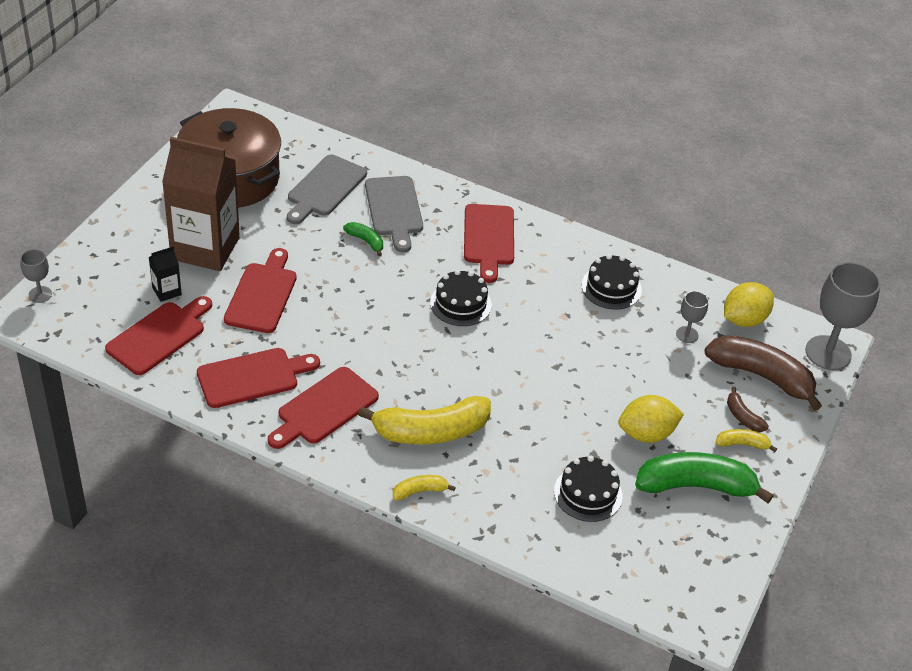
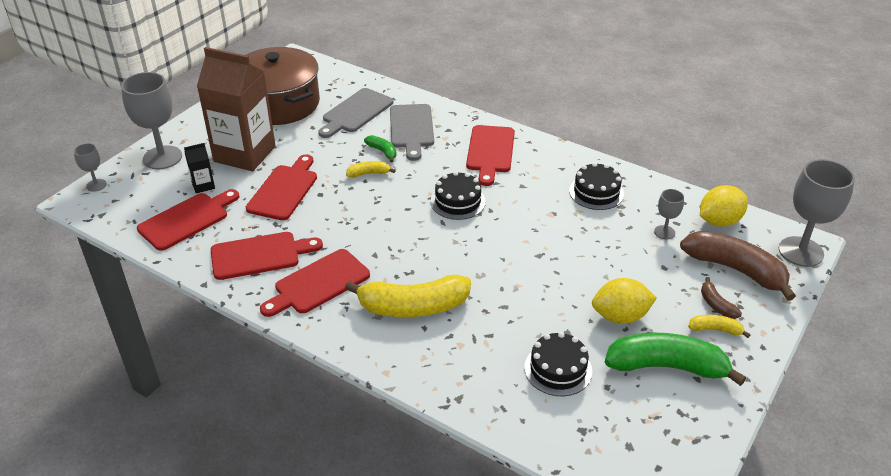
camera: 10 degrees right, 5 degrees down
(108, 255) = (162, 157): none -> grey goblet
(420, 491) = (394, 360): yellow banana -> yellow banana (369, 173)

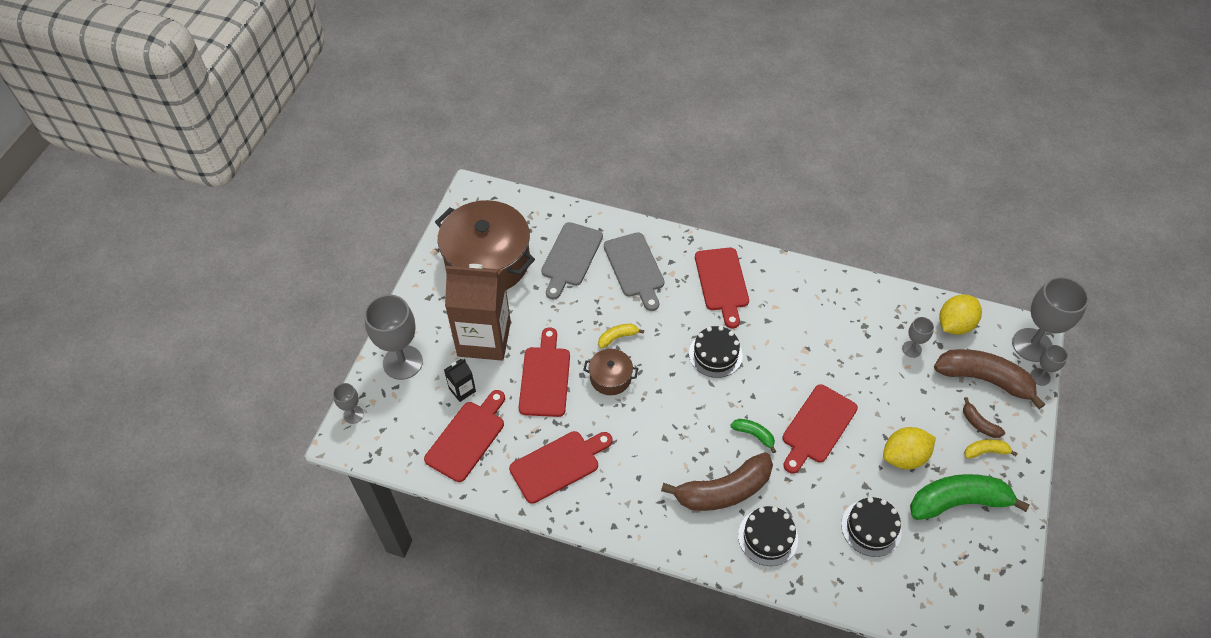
camera: 15 degrees left, 15 degrees up
(318, 283) = (627, 485): red cutting board -> red cutting board (817, 427)
(346, 201) = (610, 378): none -> brown pot
(382, 151) = (619, 305): green banana -> green banana (754, 435)
(413, 307) = (723, 491): yellow banana -> brown banana
(596, 192) = (837, 313): black cake -> black cake (768, 537)
(801, 279) = (1040, 377): none -> grey goblet

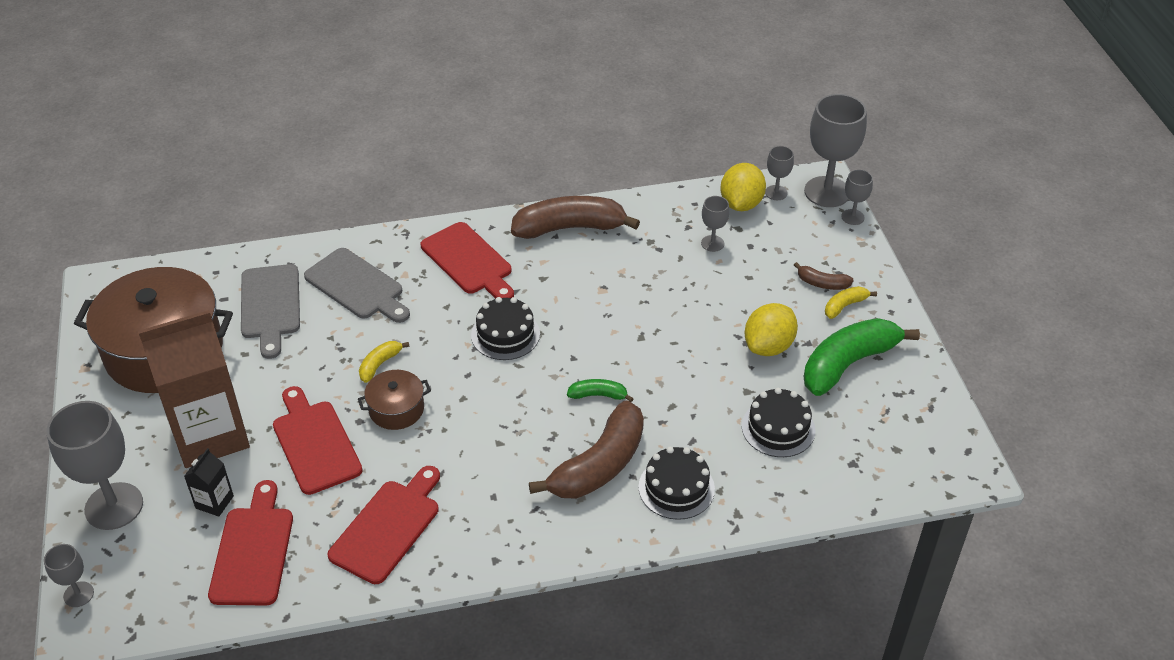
camera: 30 degrees left, 10 degrees down
(817, 427) = (661, 357): red cutting board -> none
(984, 379) = (801, 241): brown banana -> brown banana (570, 228)
(989, 327) = (776, 193): none -> grey goblet

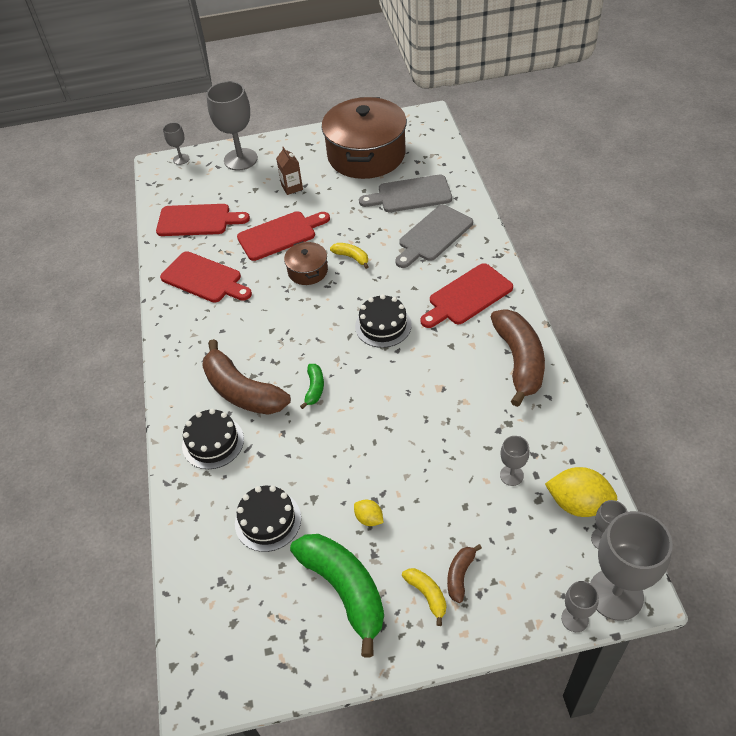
camera: 95 degrees right, 5 degrees up
(210, 435) = (292, 187): brown carton -> brown carton, size x0.41
(214, 502) = (237, 198): black carton -> none
(768, 346) = (369, 518): yellow lemon -> yellow lemon, size x0.52

